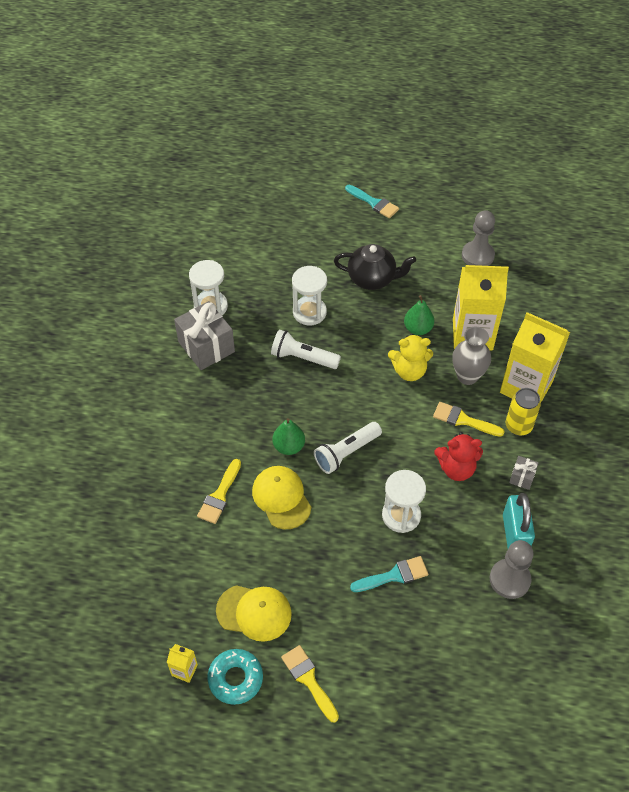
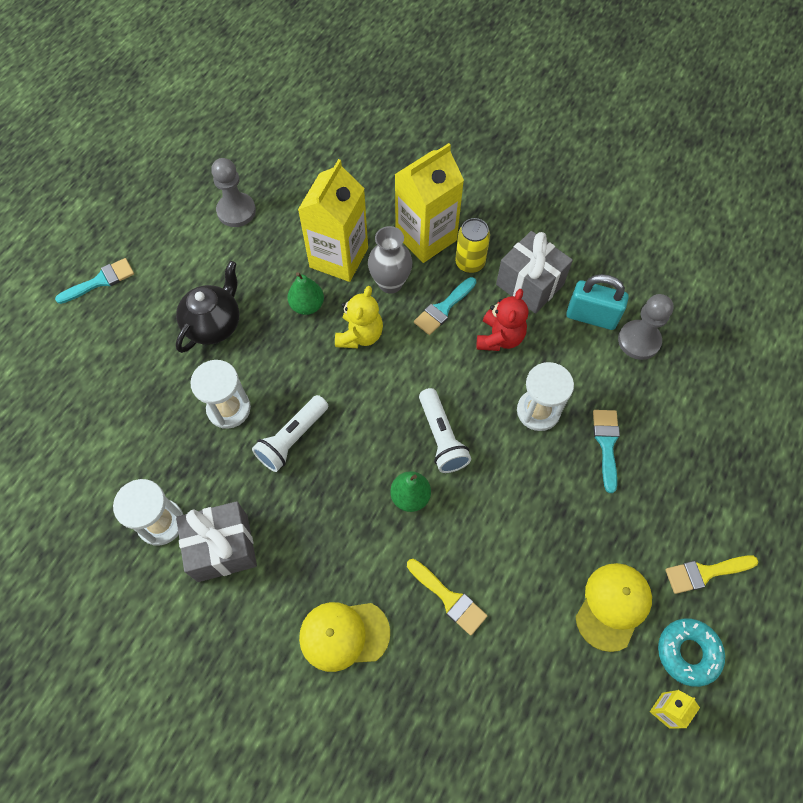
camera: 70 degrees left, 10 degrees up
(281, 498) = (476, 528): yellow cap -> yellow cap (344, 635)
(463, 420) = (443, 308): yellow brush -> turquoise brush
(522, 477) = (530, 284): grey gift -> grey gift, size x2.12

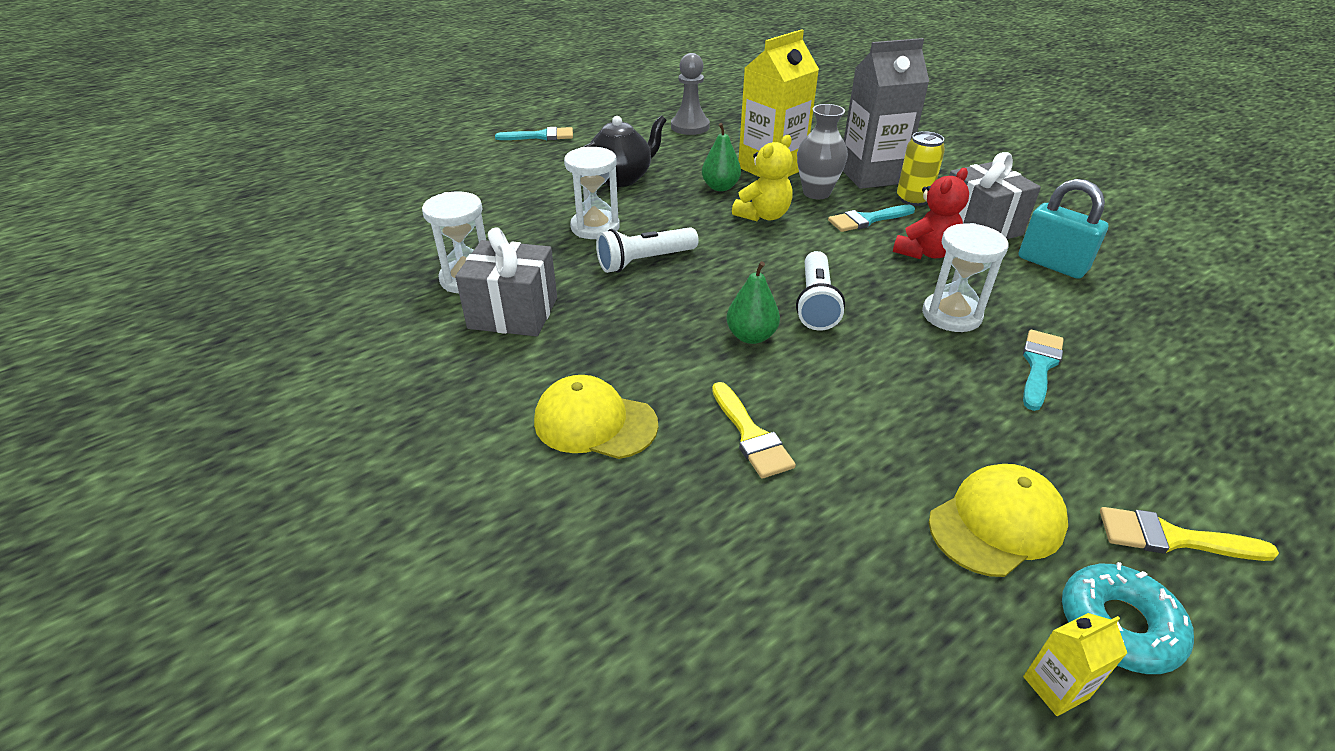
camera: 25 degrees right, 25 degrees down
(426, 237) = (871, 175): yellow carton -> grey carton
(639, 341) = (1113, 296): grey pawn -> none

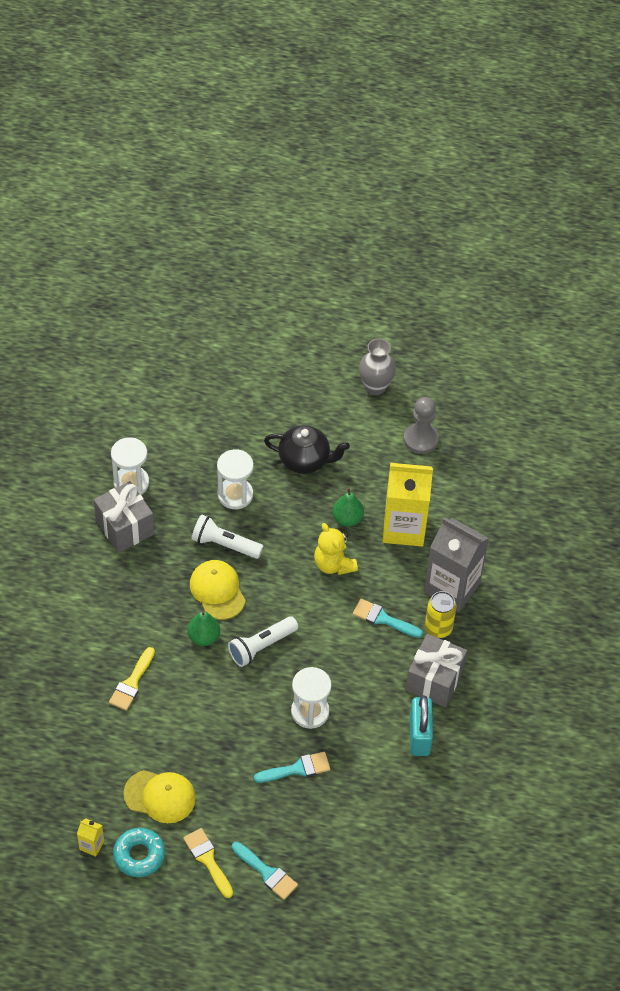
camera: 45 degrees right, 15 degrees up
(541, 136) = (315, 371): turquoise brush -> turquoise brush (267, 872)
(595, 423) = (85, 622): yellow cap -> yellow cap (217, 591)
(763, 215) = (333, 564): yellow teddy bear -> yellow teddy bear turned 60 degrees clockwise
(816, 193) = (393, 573): grey vase -> grey vase (375, 387)
(925, 252) = (370, 668): red teddy bear -> none

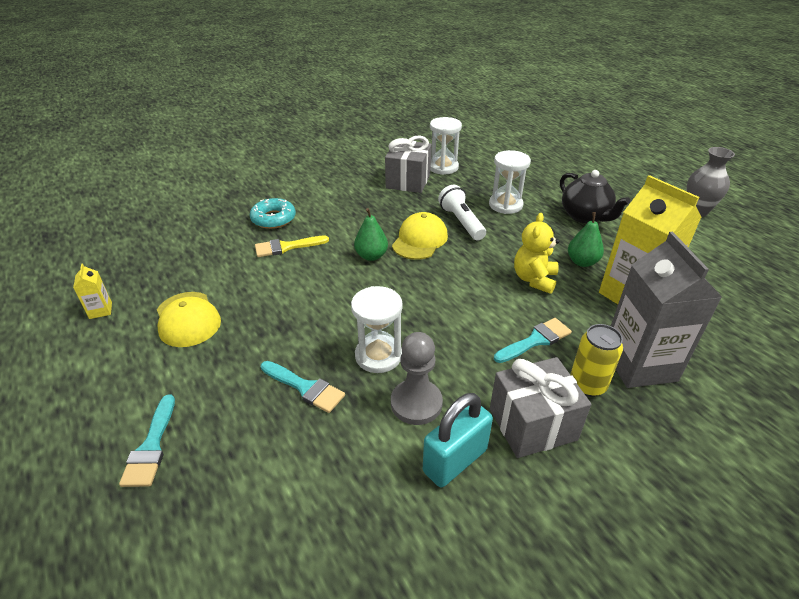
camera: 50 degrees right, 15 degrees down
(139, 855) = (109, 343): turquoise donut -> turquoise donut (273, 219)
(207, 859) = (136, 390): yellow brush -> none
(261, 646) = (404, 288): white flashlight -> none
(383, 619) = (535, 340): turquoise brush -> turquoise brush turned 75 degrees clockwise
(421, 439) = (712, 255): grey pawn -> grey pawn (416, 403)

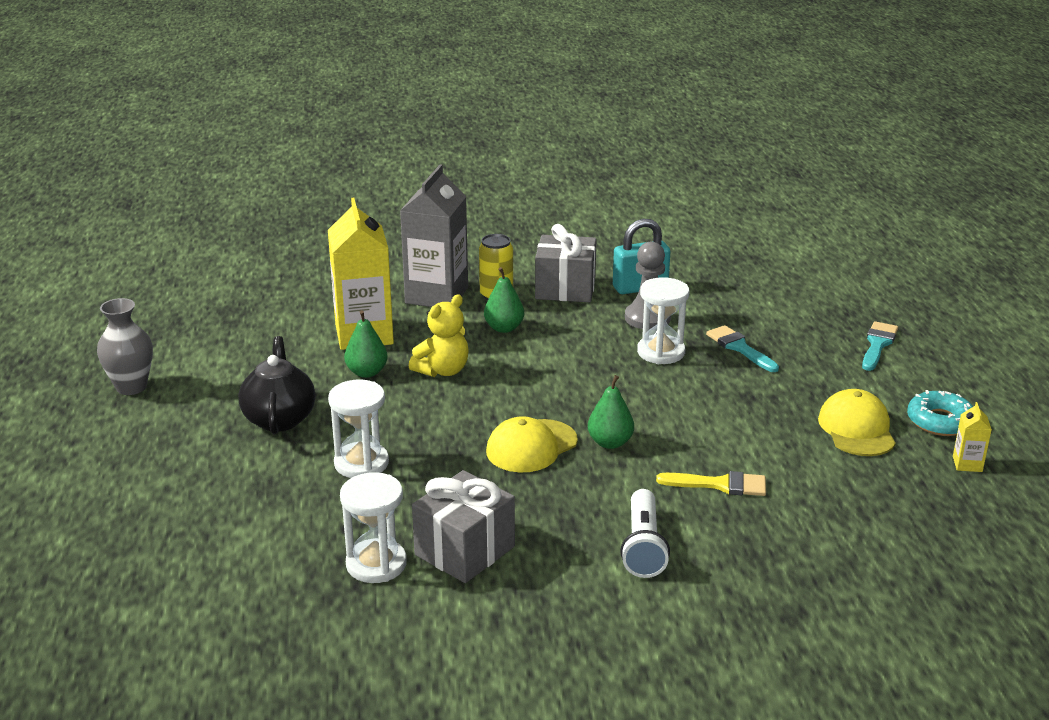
camera: 155 degrees left, 10 degrees down
(273, 219) = (728, 537): turquoise donut -> turquoise donut (940, 421)
(461, 222) = (452, 455): white flashlight -> white flashlight (643, 547)
(535, 340) = (504, 328): turquoise brush -> green pear

